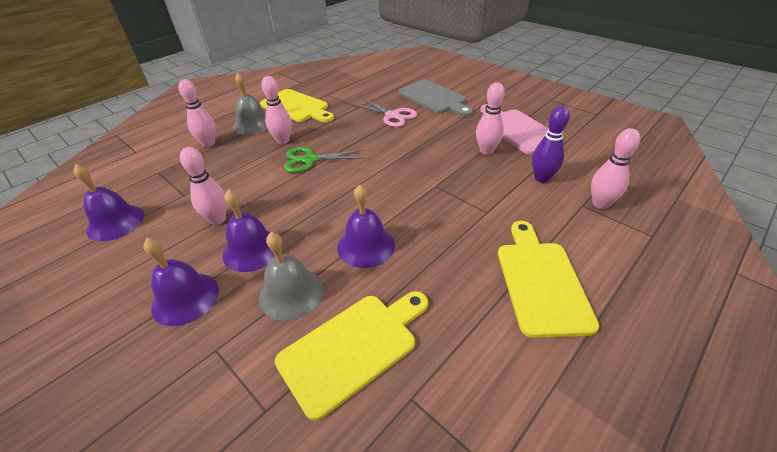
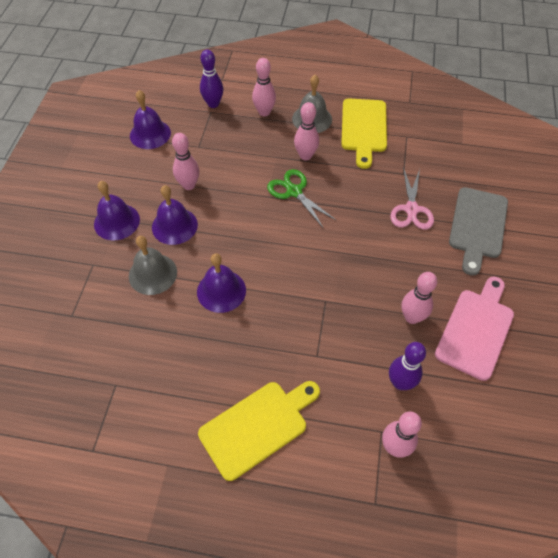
camera: 55 degrees right, 15 degrees up
(152, 167) = (213, 104): none -> purple bowling pin
(353, 347) = (132, 334): yellow cutting board -> none

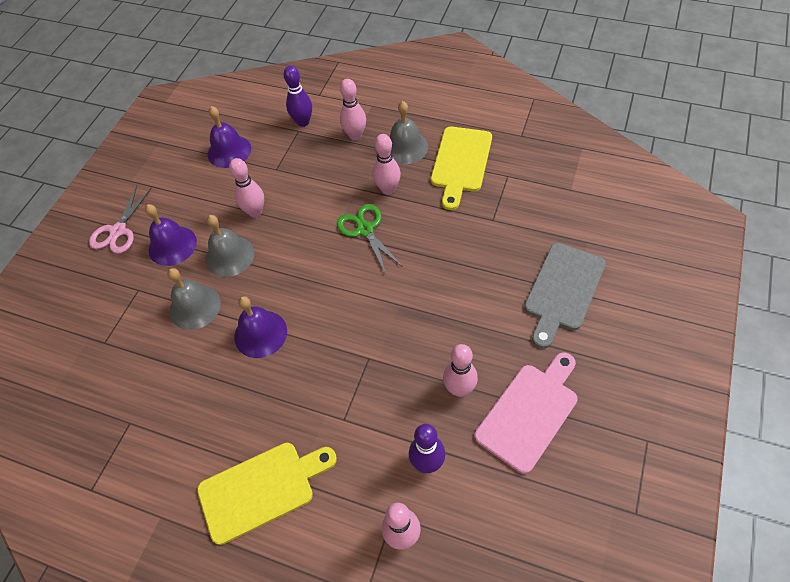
camera: 15 degrees right, 0 degrees up
(174, 226) = (230, 256): purple bell -> grey bell
(411, 209) = (491, 263): pink scissors -> pink scissors (118, 231)

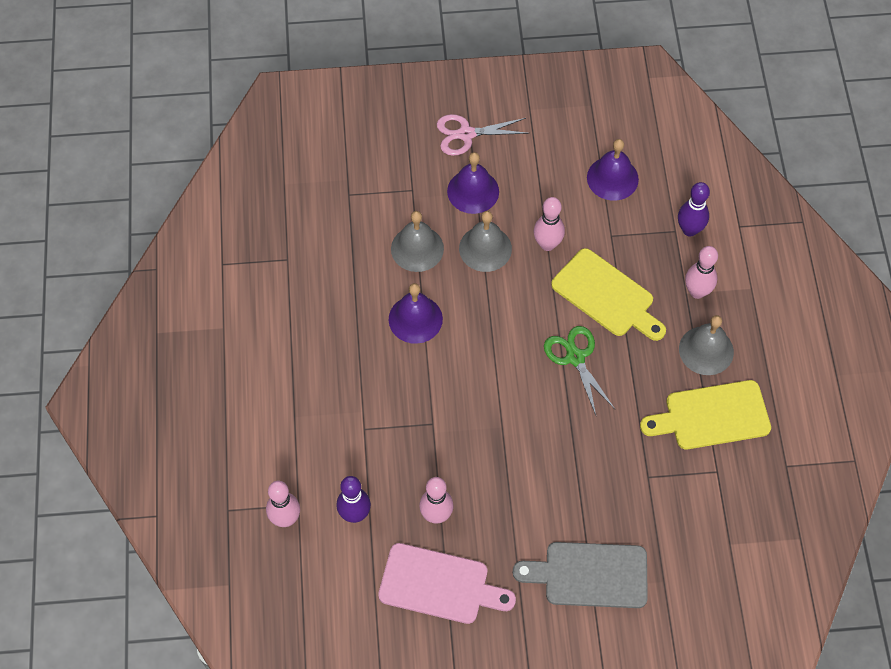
camera: 60 degrees right, 5 degrees up
(261, 489) = (276, 392): yellow cutting board -> yellow cutting board (606, 296)
(365, 229) = (575, 357): green scissors -> green scissors turned 60 degrees counterclockwise
(388, 189) = (638, 357): pink bowling pin -> none

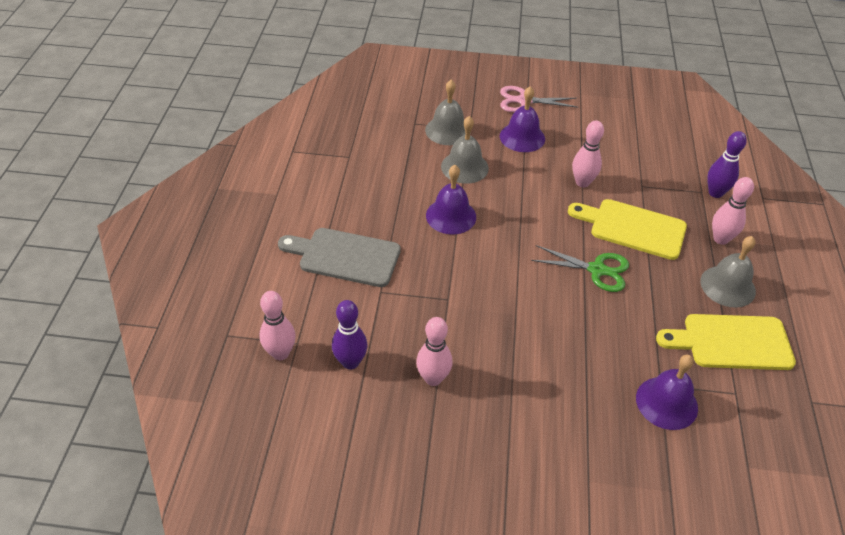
camera: 10 degrees right, 15 degrees down
(439, 585) = (421, 445): pink cutting board -> none
(485, 248) = (525, 176): grey bell -> grey bell (447, 130)
(575, 357) = (597, 270): green scissors -> green scissors turned 120 degrees clockwise
(589, 575) = (587, 468): grey cutting board -> grey cutting board (345, 256)
(606, 296) = (633, 228): yellow cutting board -> yellow cutting board turned 150 degrees clockwise
(612, 178) = (647, 147): purple bell -> purple bell (666, 402)

